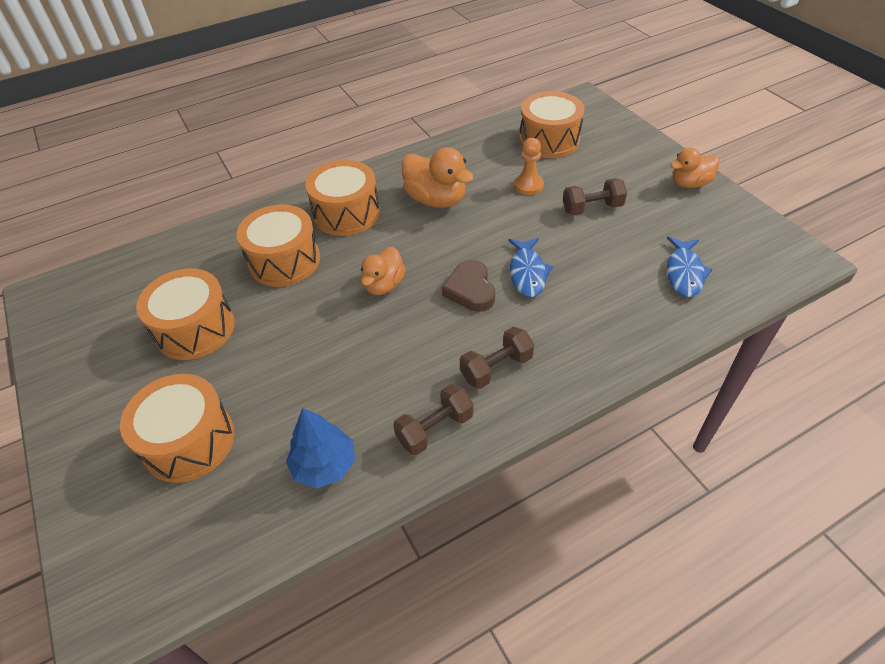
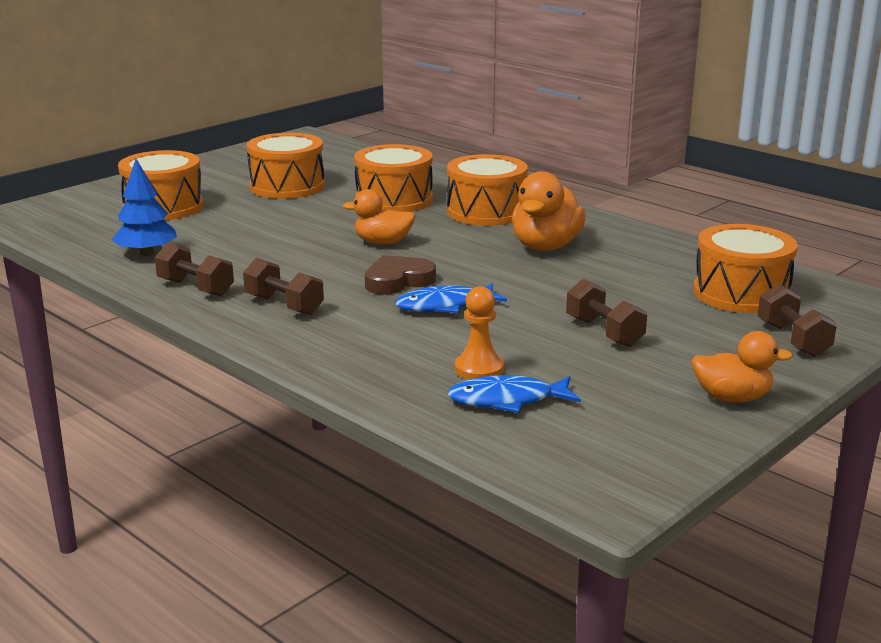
camera: 70 degrees right, 25 degrees down
(528, 185) = (620, 290): orange pawn -> orange pawn (479, 369)
(619, 141) = (793, 339): none -> brown dumbbell
(689, 183) = (732, 398): orange duck -> orange duck turned 135 degrees clockwise

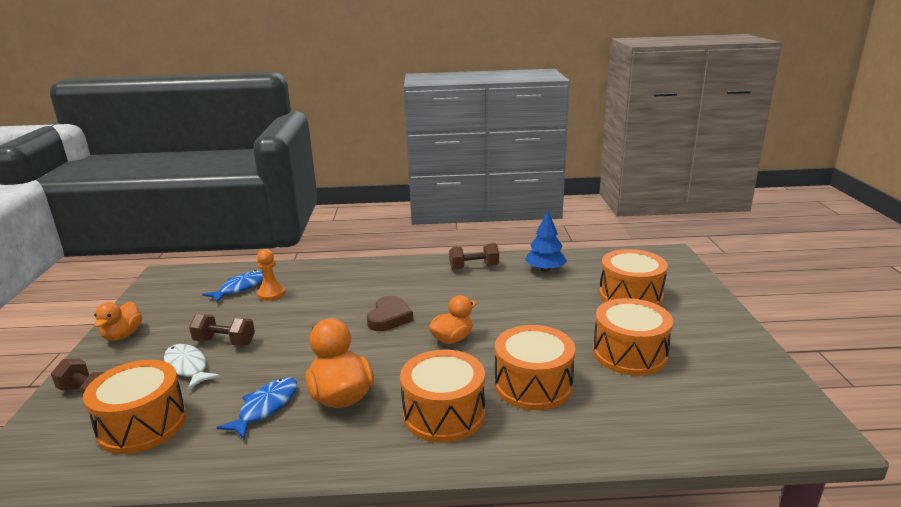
camera: 135 degrees right, 0 degrees up
(284, 305) = (416, 279): brown dumbbell -> none
(444, 306) = (337, 315): blue fish -> blue fish (266, 407)
(668, 323) = (187, 367): none -> white fish
(732, 398) = (123, 335): orange duck -> orange duck turned 45 degrees counterclockwise

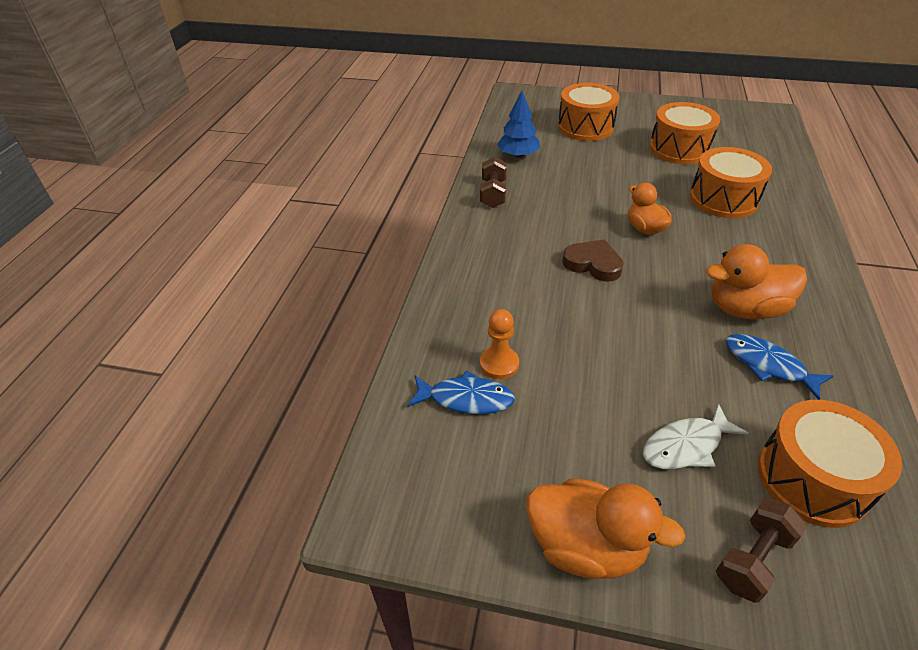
camera: 75 degrees left, 20 degrees up
(123, 335) = (586, 546): orange duck -> orange duck, size x1.51
(224, 342) = (626, 409): brown dumbbell -> none
(241, 288) = (466, 399): blue fish -> blue fish turned 135 degrees clockwise
(444, 414) = (767, 249): orange drum -> none

